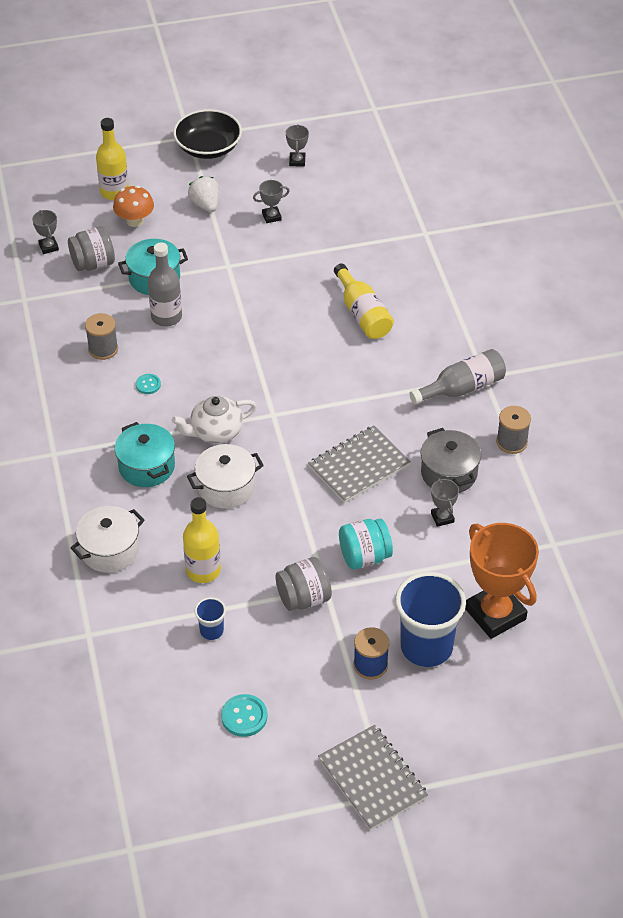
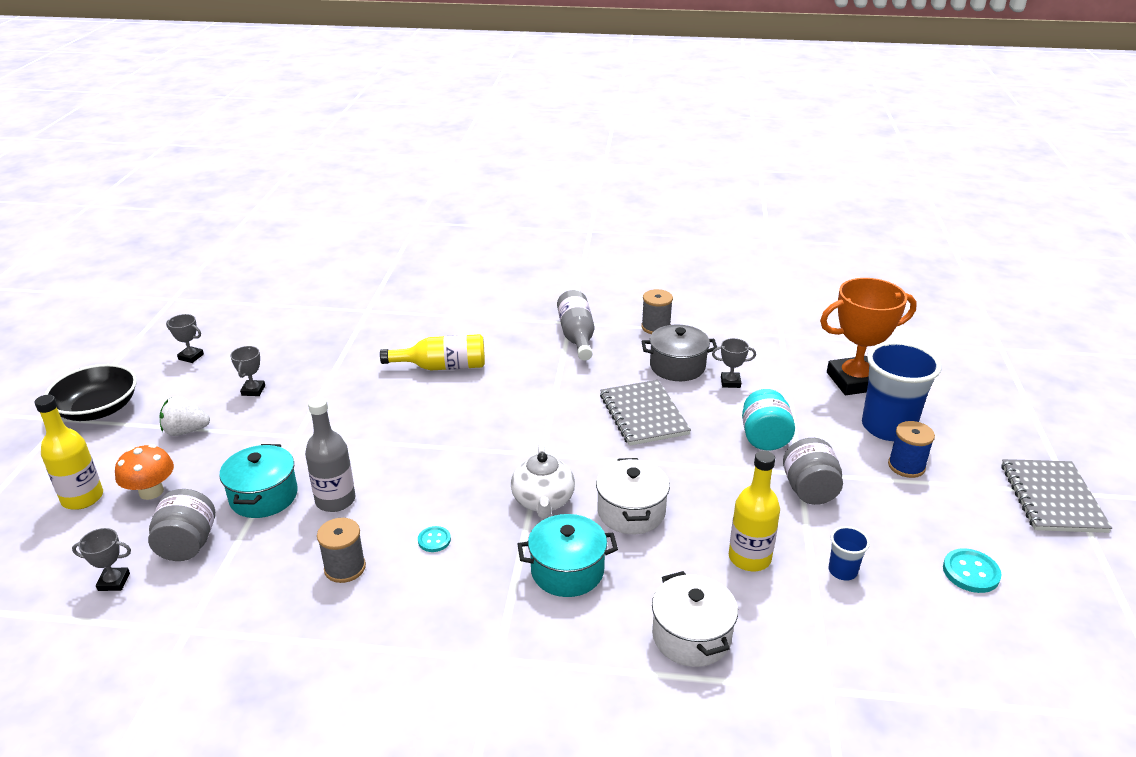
camera: 70 degrees left, 15 degrees down
(372, 778) = (1052, 498): grey notebook -> grey notebook turned 75 degrees counterclockwise

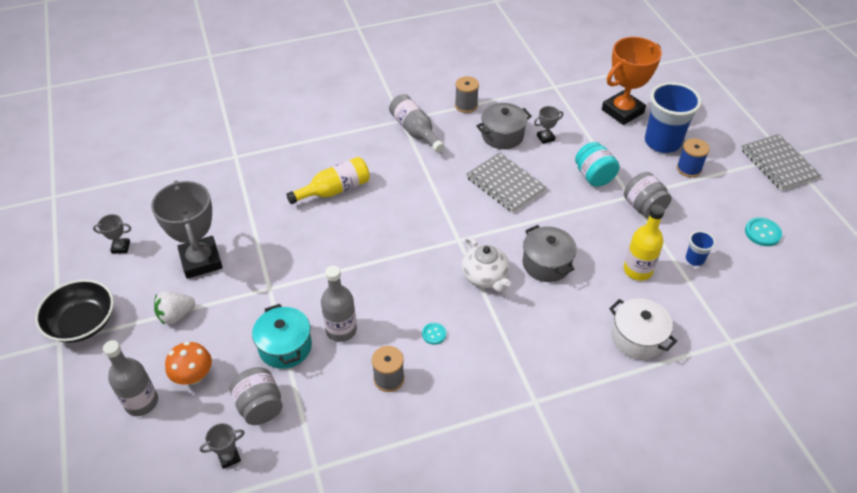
camera: 25 degrees left, 15 degrees up
(82, 498) = (141, 402): yellow bottle -> grey bottle
(253, 390) = (201, 260): grey trophy -> grey trophy, size x2.30
(567, 571) = (535, 323): turquoise pot -> none
(631, 512) = (546, 264): white pot -> grey pot

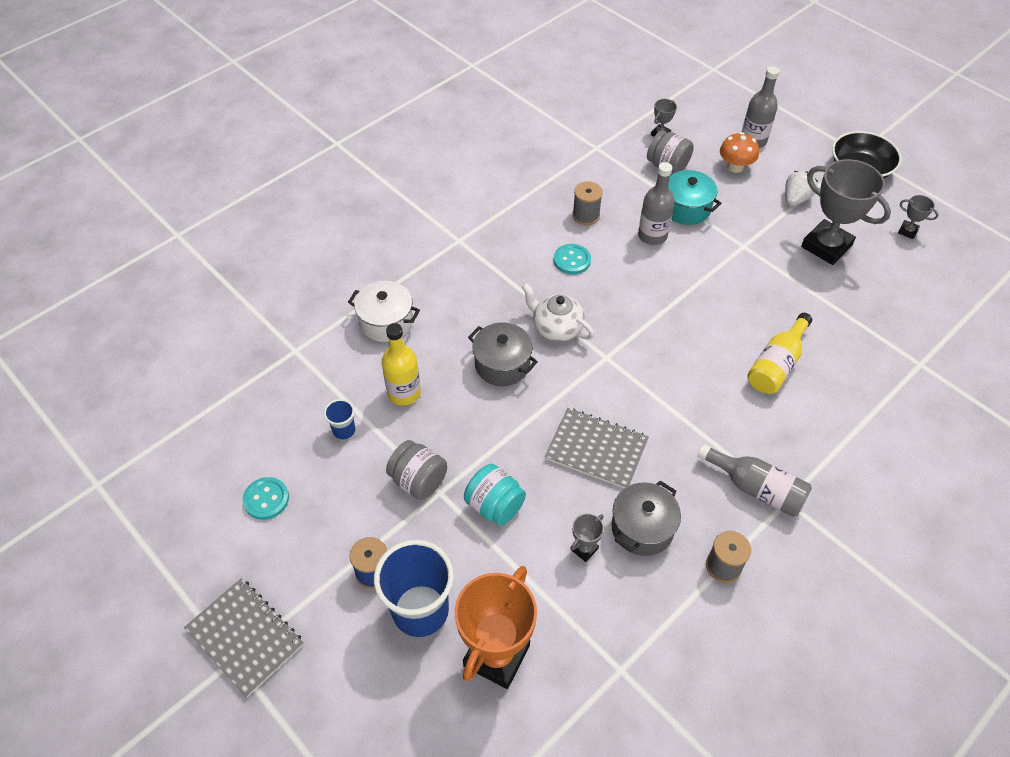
camera: 155 degrees right, 5 degrees up
(121, 247) = (907, 231): grey trophy -> grey trophy turned 60 degrees clockwise
(434, 334) = (572, 260): turquoise button -> turquoise button, size x1.59

